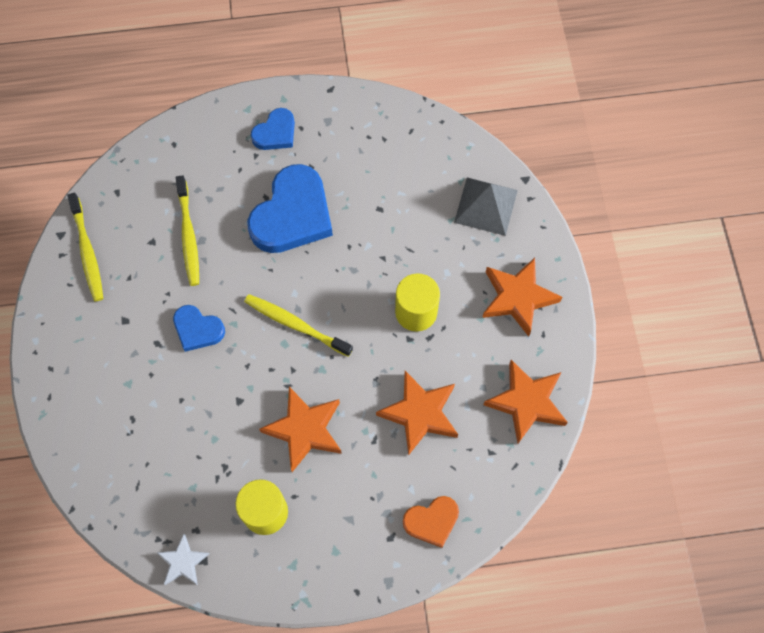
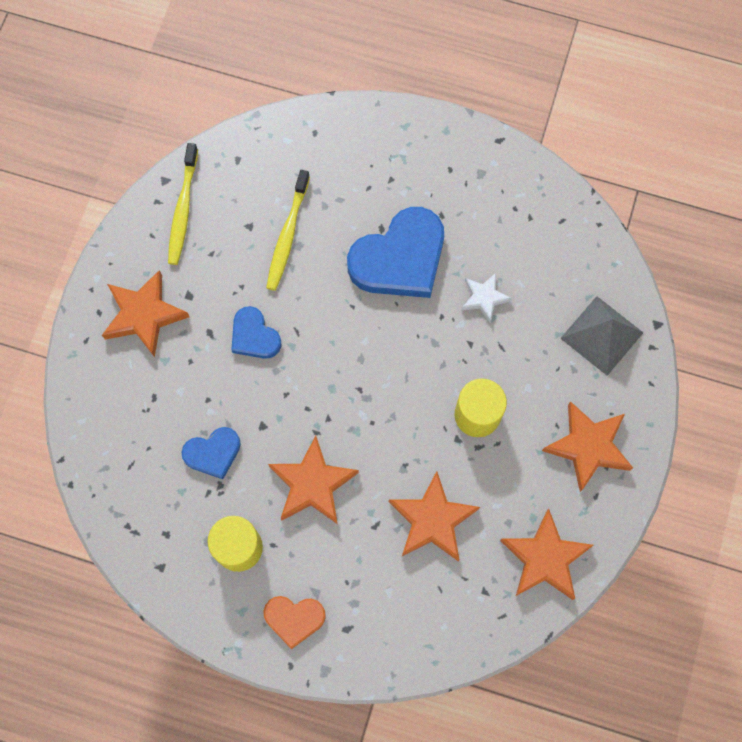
camera: 25 degrees right, 5 degrees up
(92, 353) = (144, 315): none -> orange star
(183, 562) = (141, 559): white star -> white star (484, 298)
(275, 133) = (422, 164): blue heart -> blue heart (213, 453)
(295, 324) = (351, 374): yellow toothbrush -> none
(432, 521) = (394, 632): orange heart -> orange heart (294, 619)

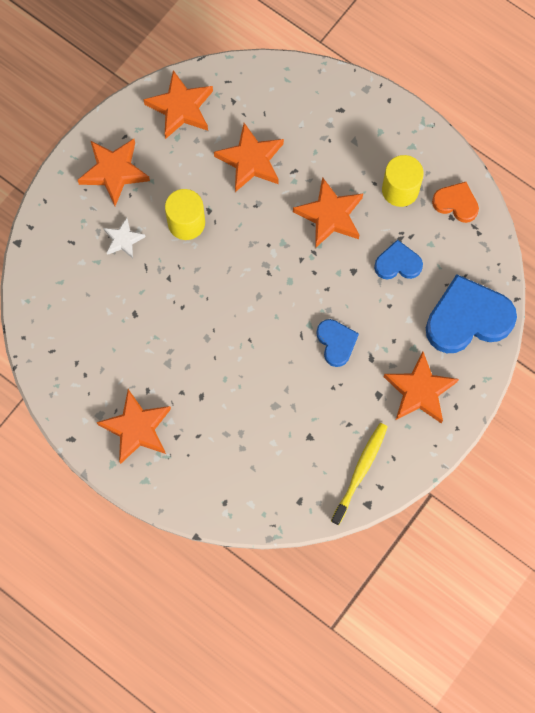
camera: 160 degrees left, 0 degrees up
(287, 235) = (280, 417): yellow toothbrush -> none
(294, 619) = (376, 129): orange heart -> orange heart (456, 203)
(400, 258) = (196, 365): blue heart -> blue heart (467, 318)
(436, 173) = (136, 428): none -> orange star
(484, 298) = (142, 310): white star -> white star (123, 240)
(601, 335) = (64, 249): grey pyramid -> none

